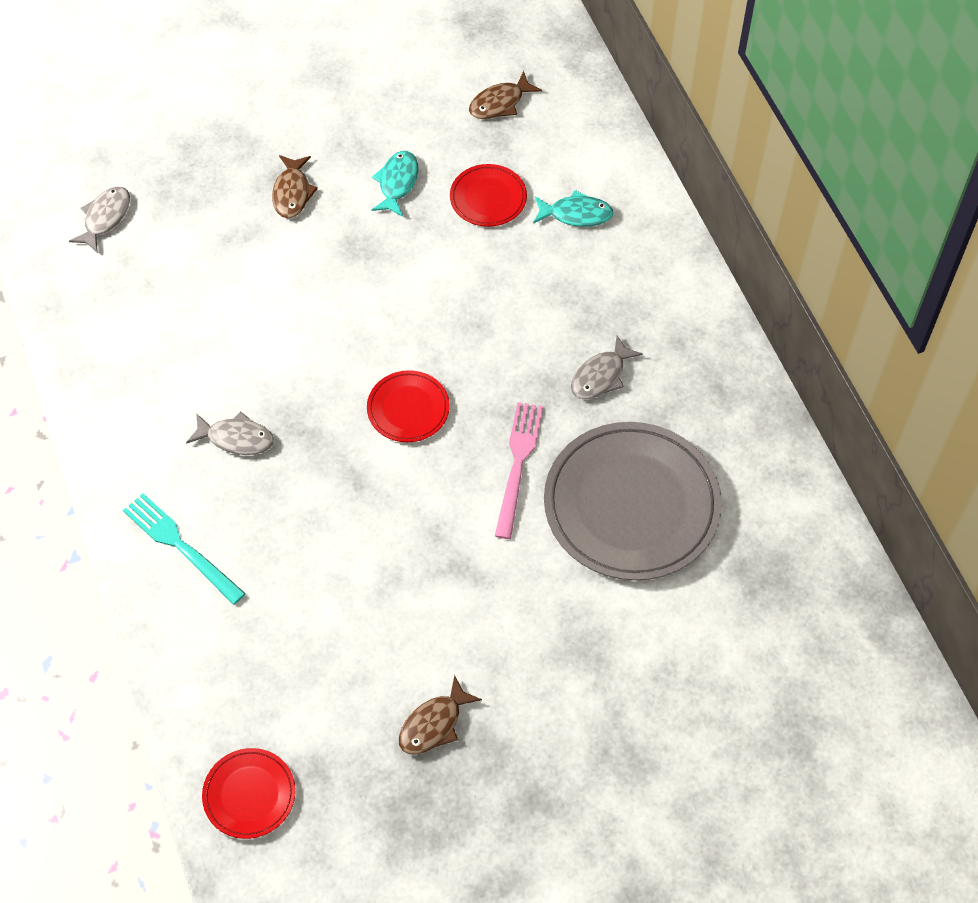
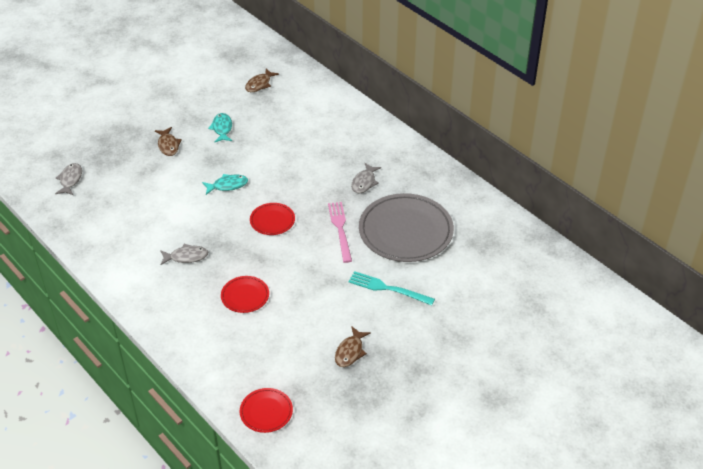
camera: 20 degrees left, 15 degrees down
(181, 546) = (177, 312): turquoise fork -> turquoise fork (388, 288)
(488, 198) = (272, 124): red plate -> red plate (245, 296)
(576, 214) = (320, 120): turquoise fish -> turquoise fish (227, 185)

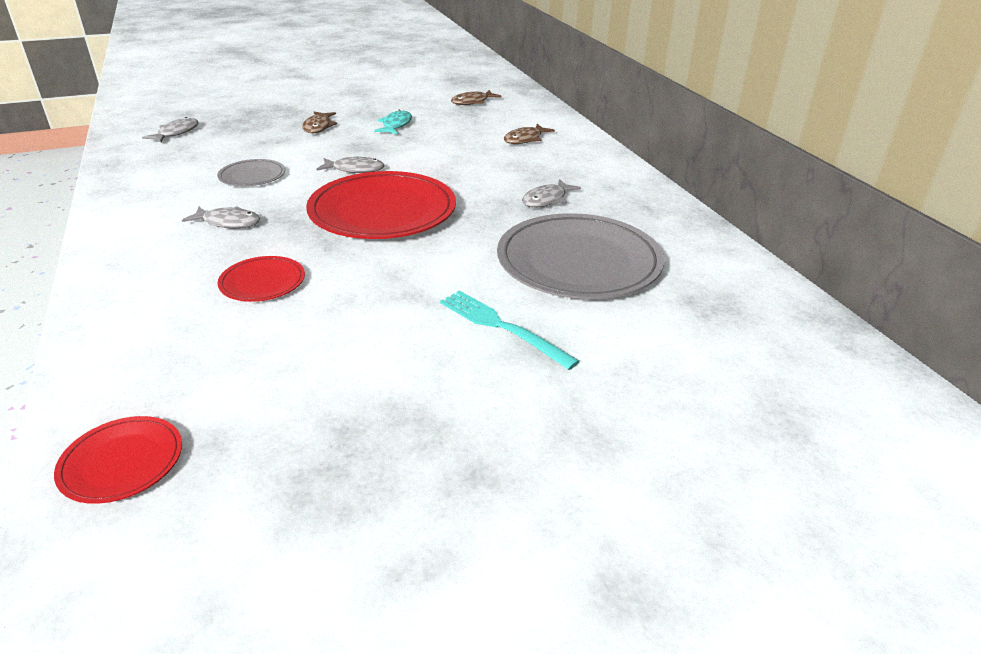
camera: 20 degrees right, 10 degrees down
(165, 211) = (252, 176): none -> grey plate
(227, 185) = (355, 169): turquoise fish -> grey fish
(272, 221) = (382, 211): red plate -> red plate, size x2.07
(340, 229) = (475, 239): pink fork -> none
(350, 352) = (365, 404): brown fish -> brown fish (525, 139)

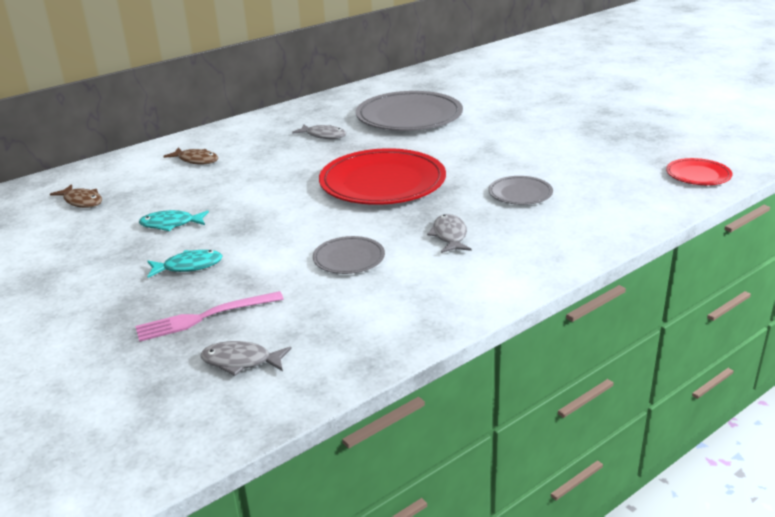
camera: 105 degrees left, 5 degrees down
(242, 127) = (205, 317): none -> pink fork
(262, 282) = (520, 193): red plate -> grey plate
(318, 127) = (189, 266): brown fish -> turquoise fish
(355, 169) = (304, 214): grey fish -> none
(502, 327) = (497, 123): turquoise fork -> none

